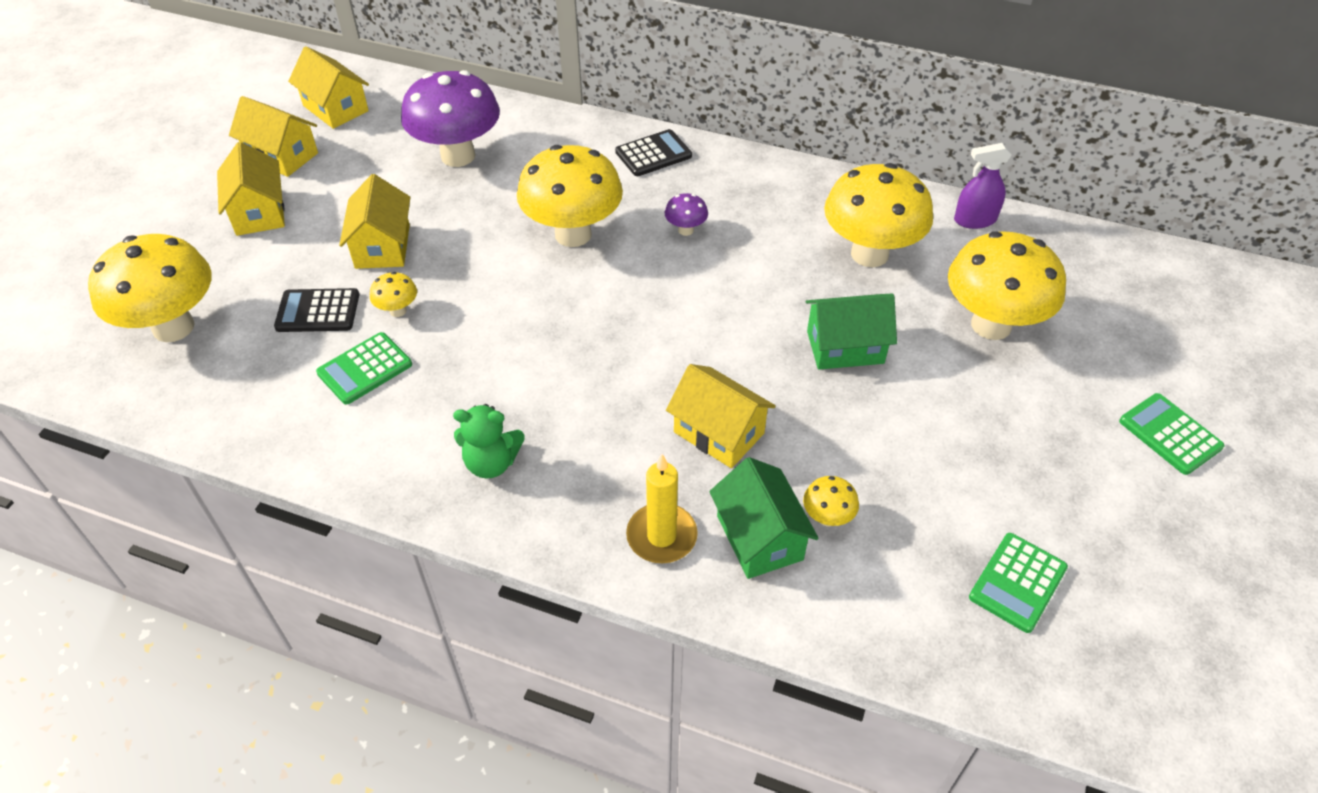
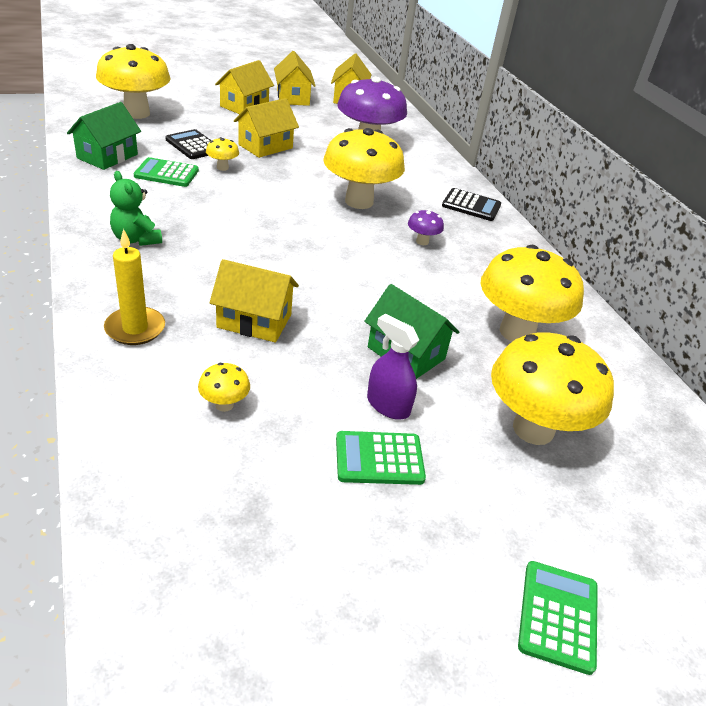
camera: 45 degrees right, 10 degrees down
(719, 432) = (254, 321): yellow house -> yellow house turned 75 degrees counterclockwise
(759, 537) = (173, 376): green house -> green house (107, 156)
(975, 220) = (636, 377): purple spray bottle -> purple spray bottle (388, 405)
(1017, 582) = (257, 554): green calculator -> green calculator (379, 459)

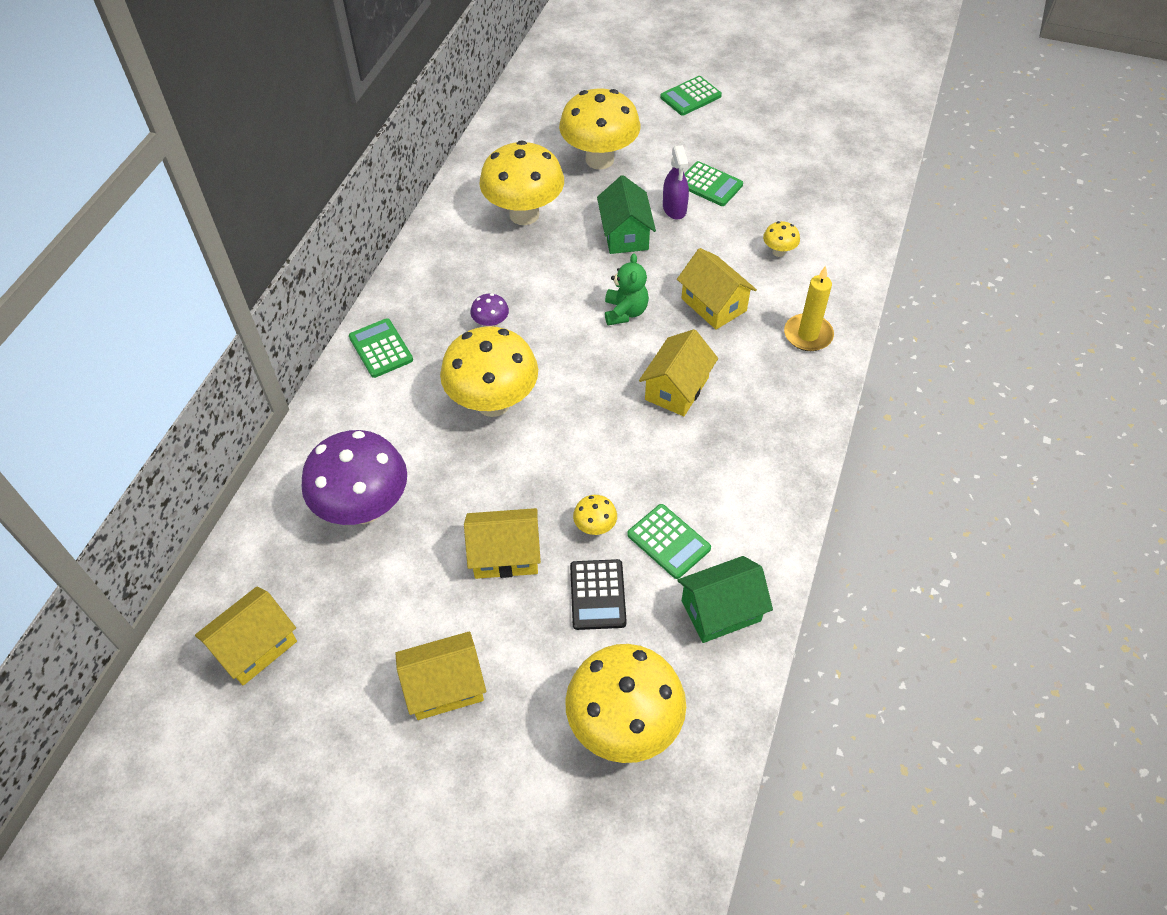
camera: 135 degrees left, 15 degrees up
(136, 239) = (759, 437): green teddy bear -> green teddy bear (625, 312)
(293, 97) = (343, 686): yellow house -> yellow house (676, 388)
(471, 205) = (381, 348): black calculator -> green calculator

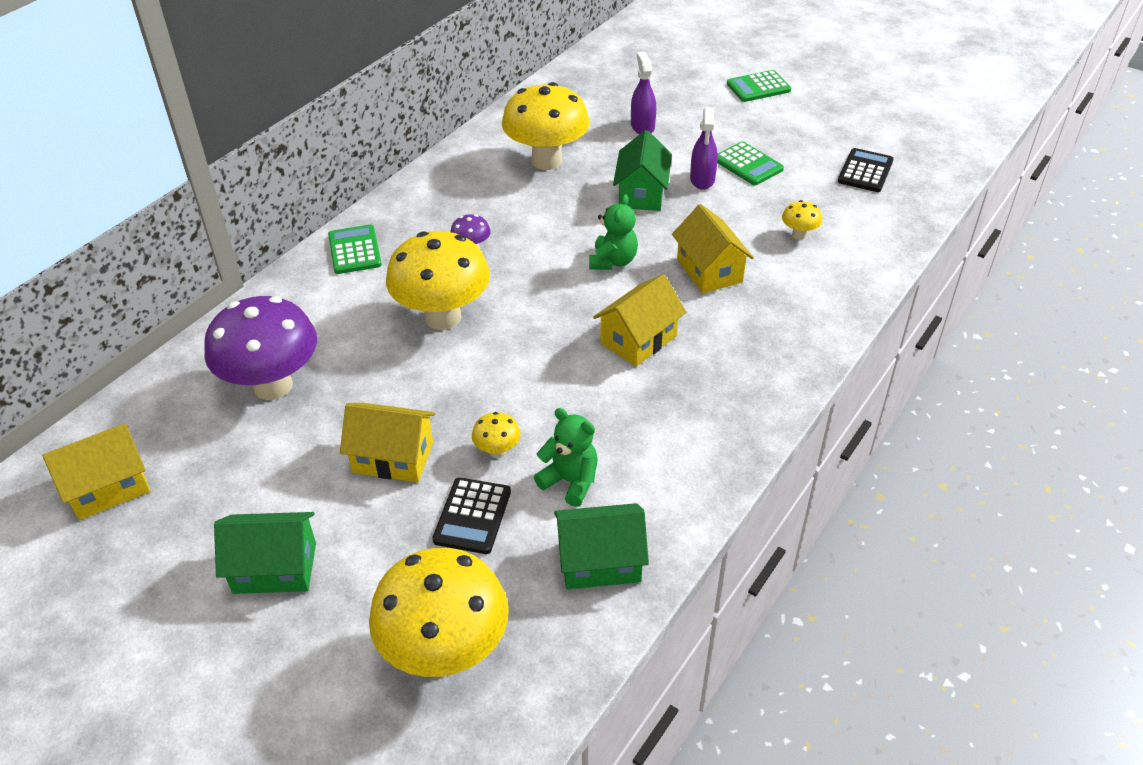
camera: 15 degrees right, 10 degrees down
(445, 686) = (275, 568): yellow house -> green house
(599, 159) = (642, 126): yellow mushroom -> purple spray bottle
(668, 541) = (570, 481): green calculator -> green teddy bear
(808, 335) = (802, 316): yellow candle -> none
(814, 173) = (865, 171): none -> black calculator

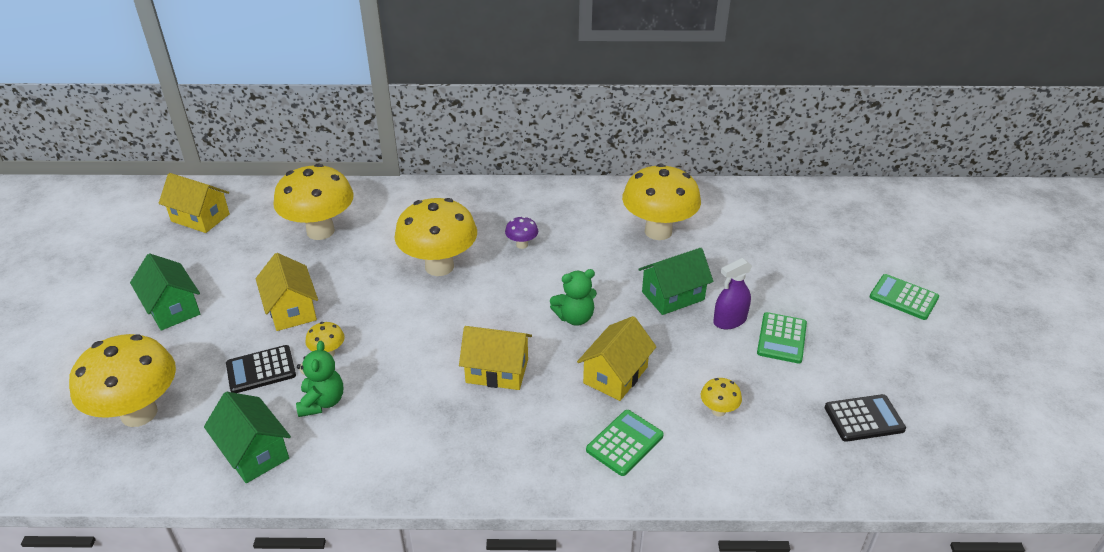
camera: 55 degrees right, 5 degrees down
(273, 386) = (320, 231): purple mushroom -> yellow mushroom
(354, 250) = (472, 198): green calculator -> green calculator (624, 443)
(642, 126) = (760, 258): purple spray bottle -> none

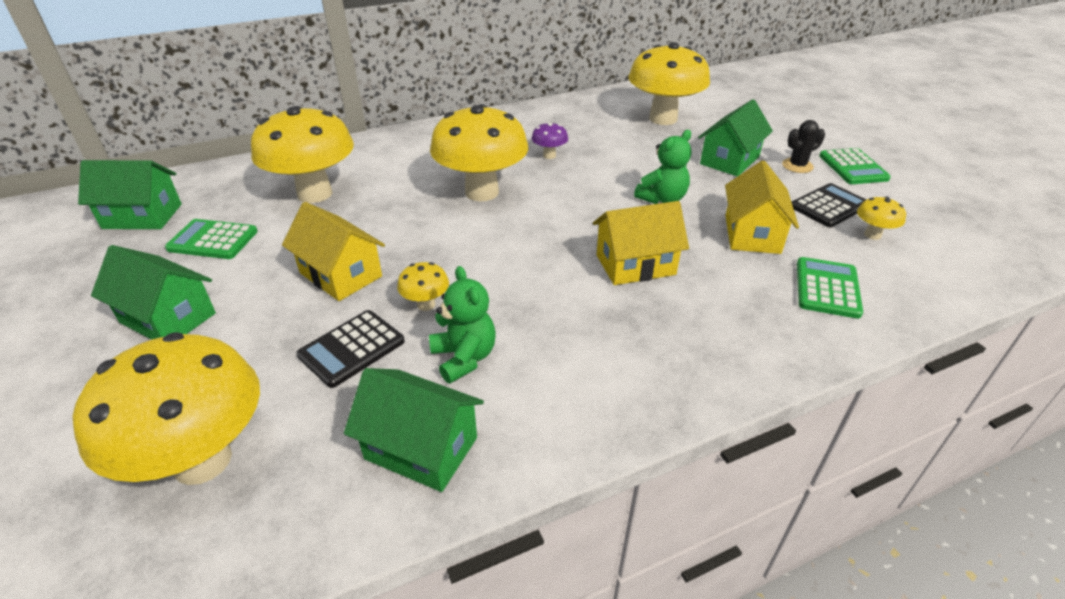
camera: 25 degrees left, 0 degrees up
(200, 218) = (142, 216): yellow house -> green house
(729, 320) = (797, 166): purple spray bottle -> black cactus
(864, 418) = (986, 205): black calculator -> black calculator (829, 206)
(903, 297) = (902, 118): green calculator -> green calculator (213, 240)

